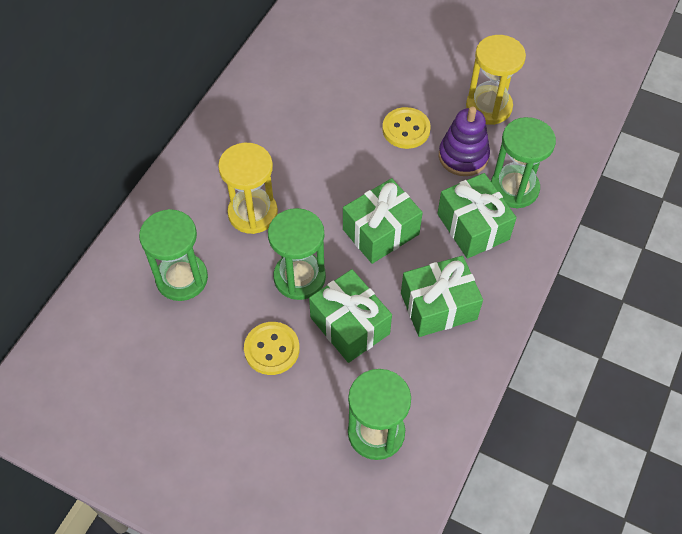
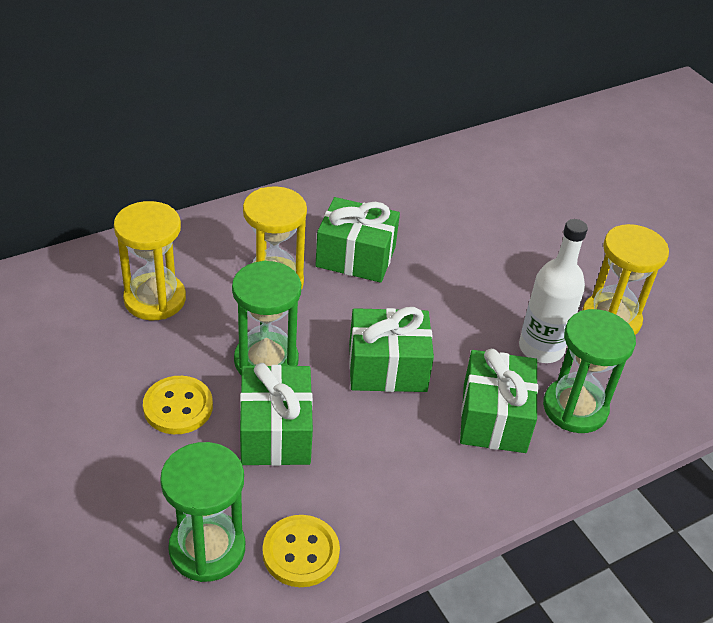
camera: 30 degrees right, 15 degrees down
(182, 278) = (155, 299): green hourglass -> yellow hourglass
(406, 129) = (498, 293): yellow button -> yellow button (301, 552)
(438, 306) = (387, 470): green gift -> green gift (356, 257)
(463, 156) = (541, 348): purple stacking toy -> white bottle

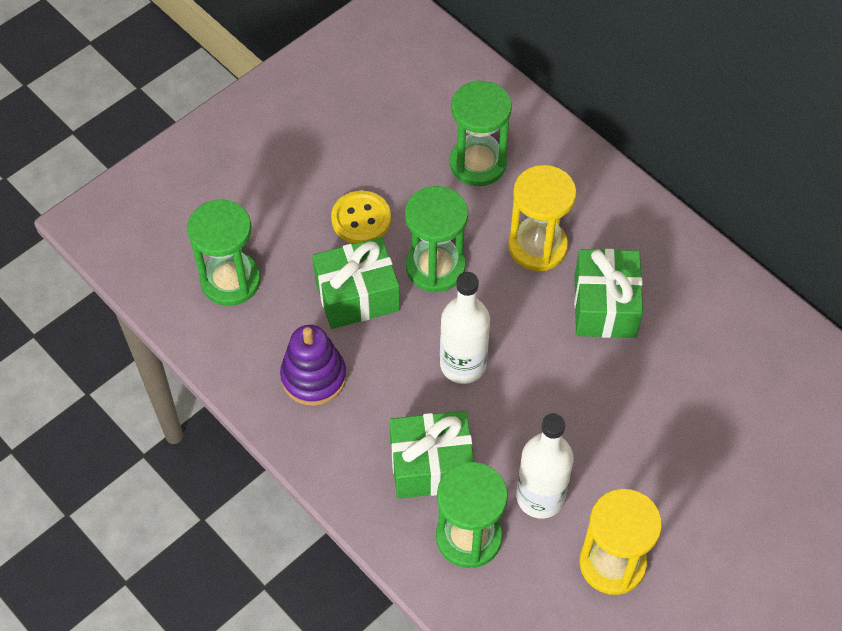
camera: 80 degrees right, 15 degrees up
(155, 299) = (478, 163): yellow hourglass -> green hourglass
(301, 552) = (243, 343): yellow button -> none
(366, 493) = (313, 377): none -> purple stacking toy
(387, 367) = (463, 364): green gift -> white bottle

